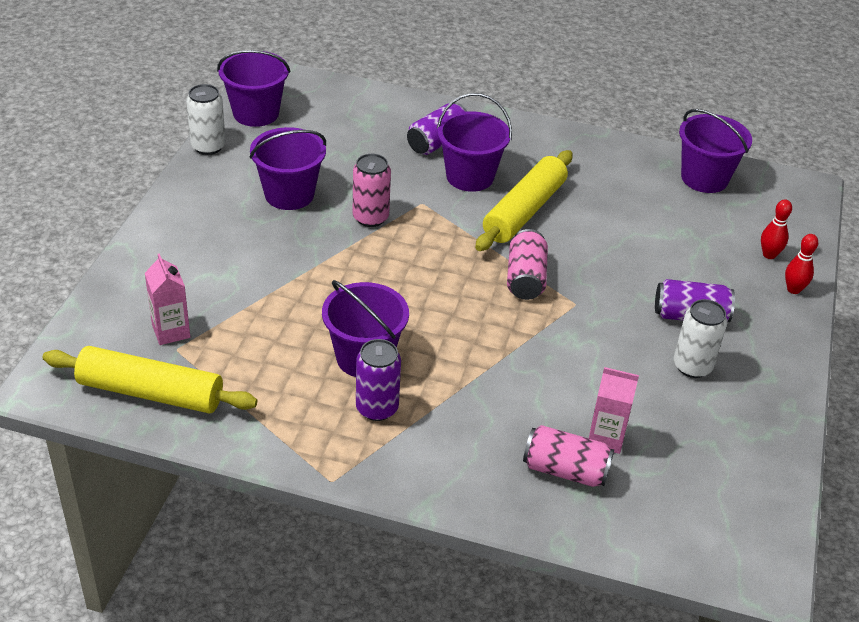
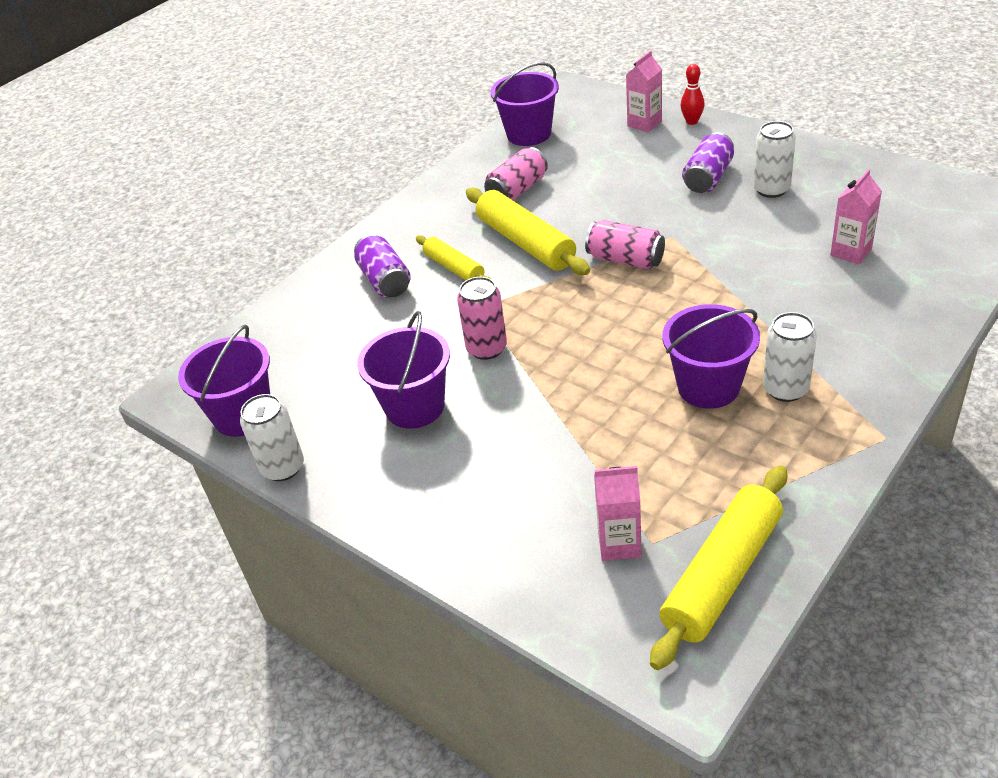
camera: 60 degrees left, 0 degrees up
(377, 408) = (785, 389): purple can -> white can
(470, 176) = (454, 268): purple bucket -> yellow rolling pin
(565, 470) = (888, 282): pink can -> pink can (517, 190)
(769, 255) = (644, 124): red bowling pin -> pink carton

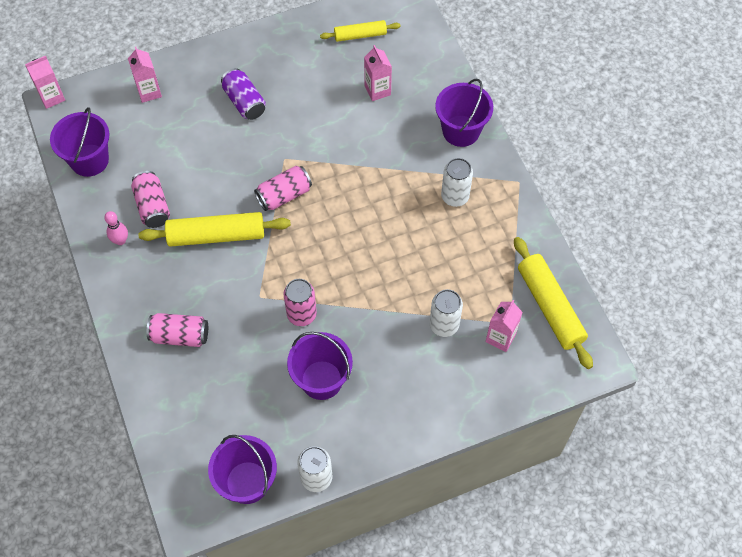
camera: 65 degrees left, 20 degrees up
(385, 280) = (180, 336): purple can -> pink can
(454, 268) = (205, 289): yellow rolling pin -> yellow rolling pin (360, 35)
(459, 193) = (120, 241): none -> pink bowling pin
(572, 84) = (52, 97): none -> pink carton
(692, 121) = (174, 67): red bowling pin -> none
(708, 387) = (425, 228): purple bucket -> purple bucket (461, 131)
(771, 189) = (287, 82): white can -> white can (444, 325)

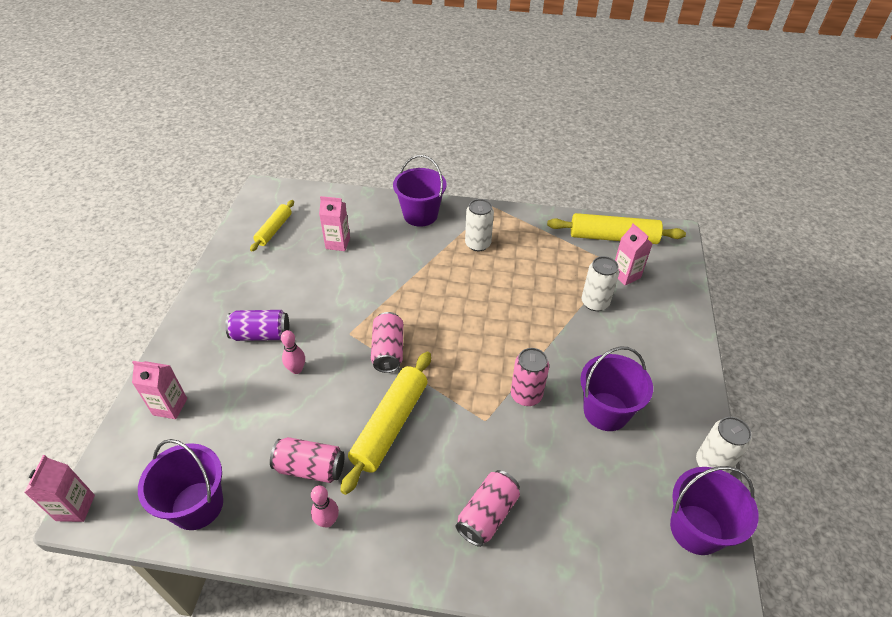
camera: 60 degrees left, 15 degrees down
(227, 146) = (296, 369): none -> pink bowling pin

